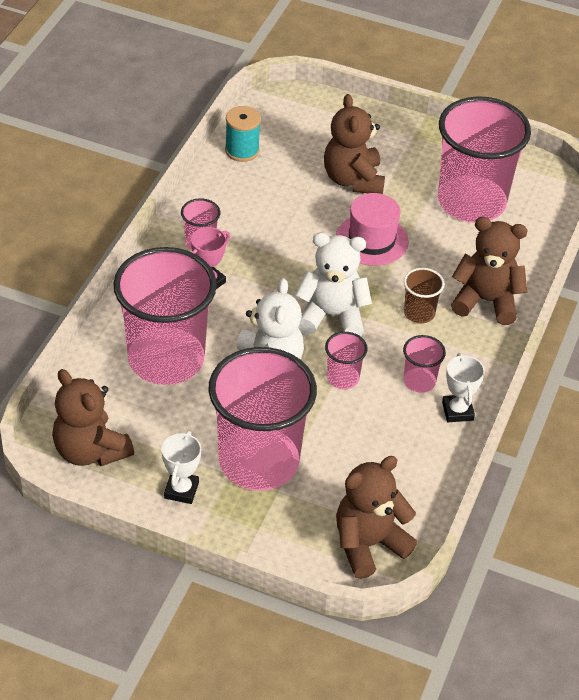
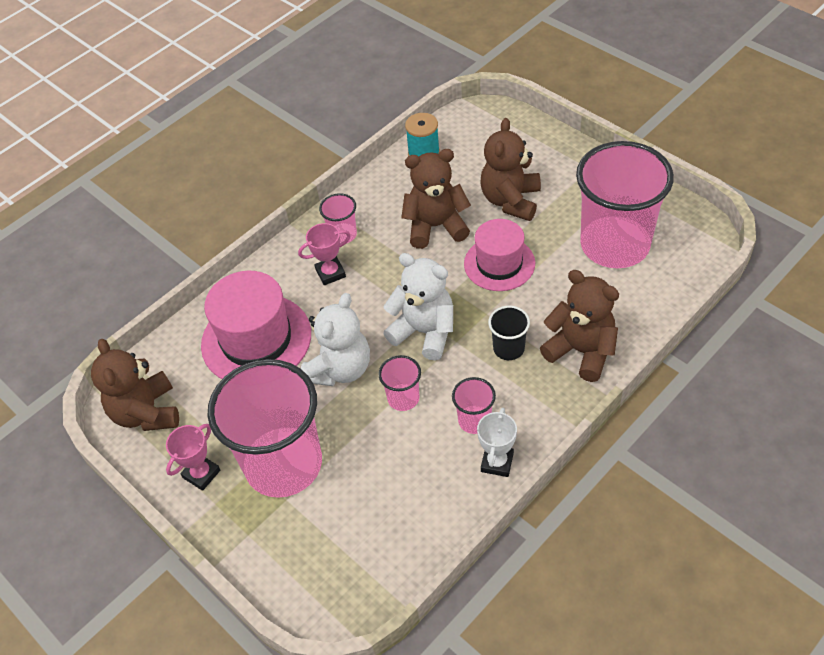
camera: 30 degrees right, 5 degrees up
(166, 359) = (256, 339): pink cup -> pink hat
(181, 490) = (201, 474): white trophy -> pink trophy
(368, 544) = (340, 583): brown teddy bear -> brown teddy bear (436, 226)
(419, 313) = (508, 348): brown cup -> black cup

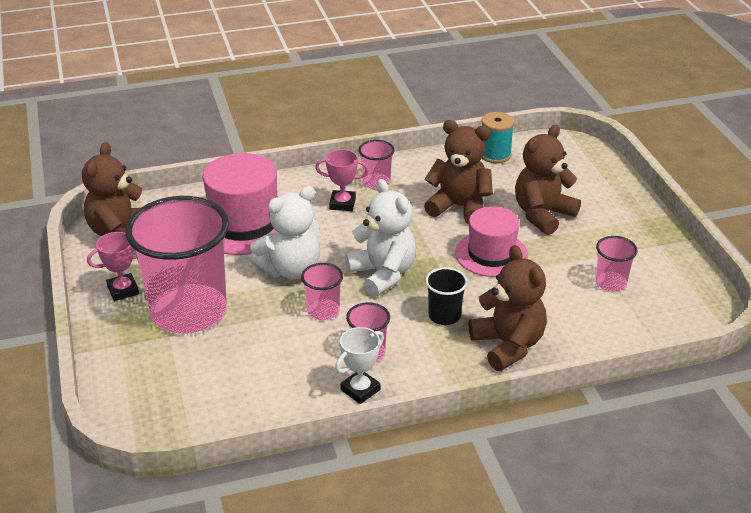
camera: 25 degrees right, 15 degrees down
(615, 245) = (610, 283): pink cup -> pink cup, size x0.42

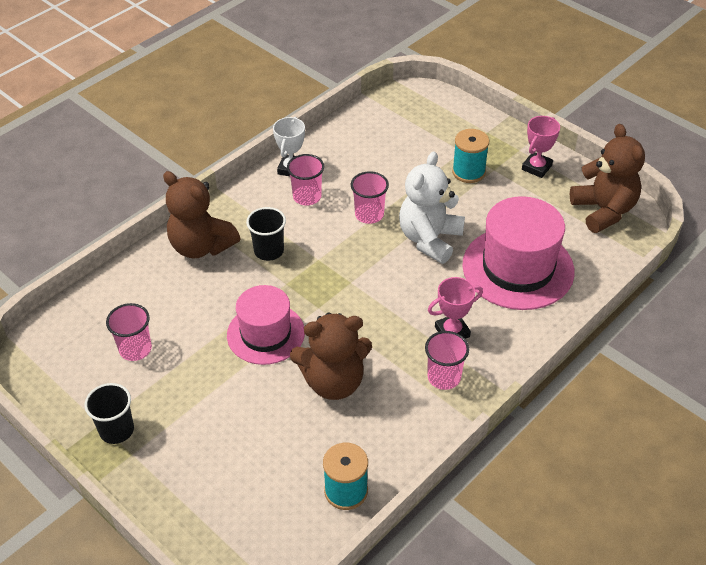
camera: 150 degrees right, 10 degrees up
(189, 312) = (468, 172): pink cup -> turquoise spool
(383, 274) = (349, 268): white teddy bear -> none
(542, 215) = (240, 412): brown teddy bear -> none
(645, 236) = (116, 430): none -> black cup

